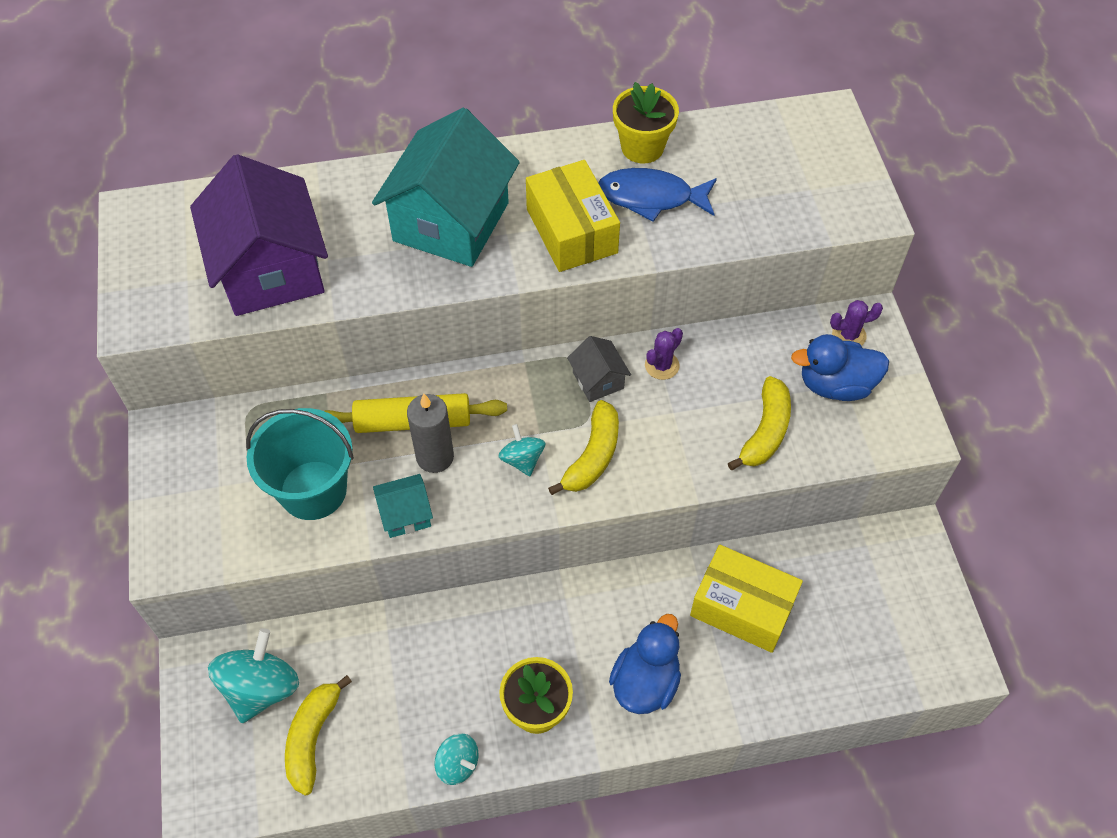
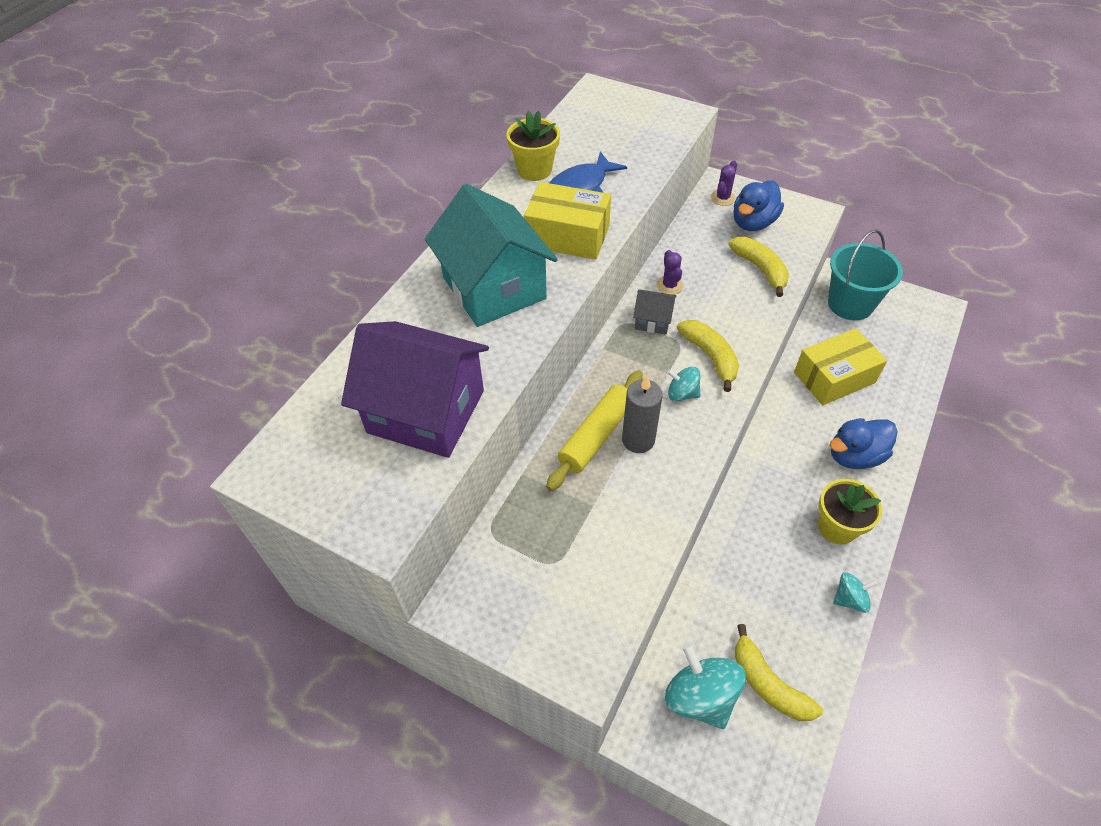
camera: 50 degrees left, 5 degrees down
(313, 490) = (603, 530): turquoise bucket -> turquoise bucket (850, 304)
(405, 514) = (673, 485): turquoise house -> none
(645, 682) = (854, 456): blue duck -> blue duck turned 90 degrees counterclockwise

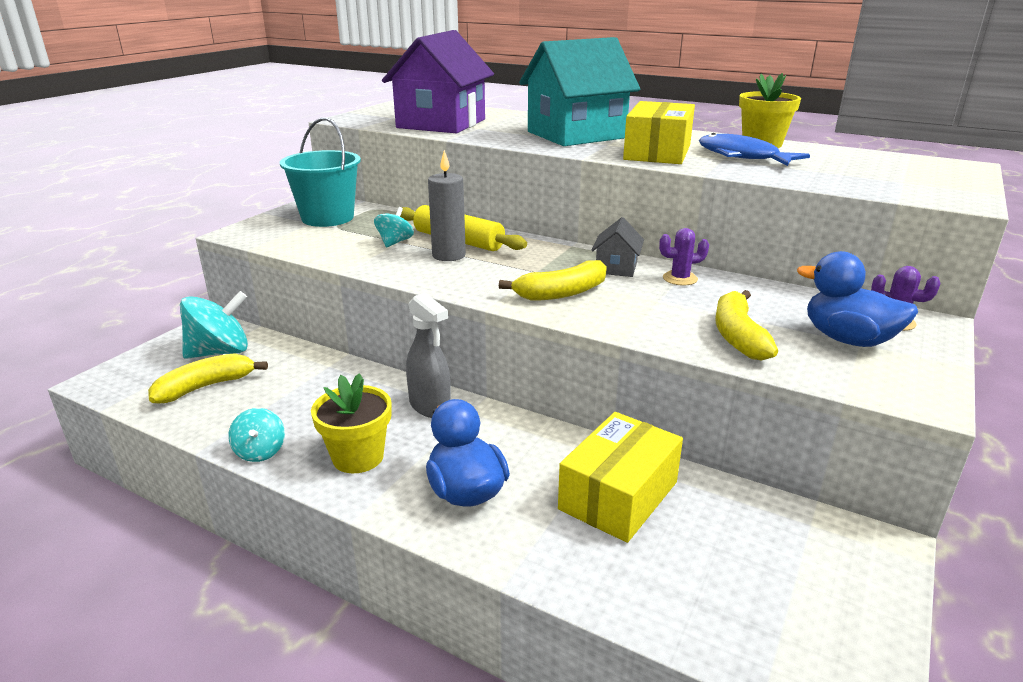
camera: 90 degrees right, 25 degrees down
(682, 394) = (506, 276): turquoise spinning top -> turquoise spinning top (395, 242)
(760, 269) = (738, 336): yellow banana -> yellow banana turned 120 degrees clockwise
(761, 488) = (430, 406): none -> grey spray bottle
(834, 377) = (618, 495): yellow box -> yellow box turned 60 degrees clockwise
(850, 304) = (807, 546): turquoise bucket -> turquoise bucket (327, 218)

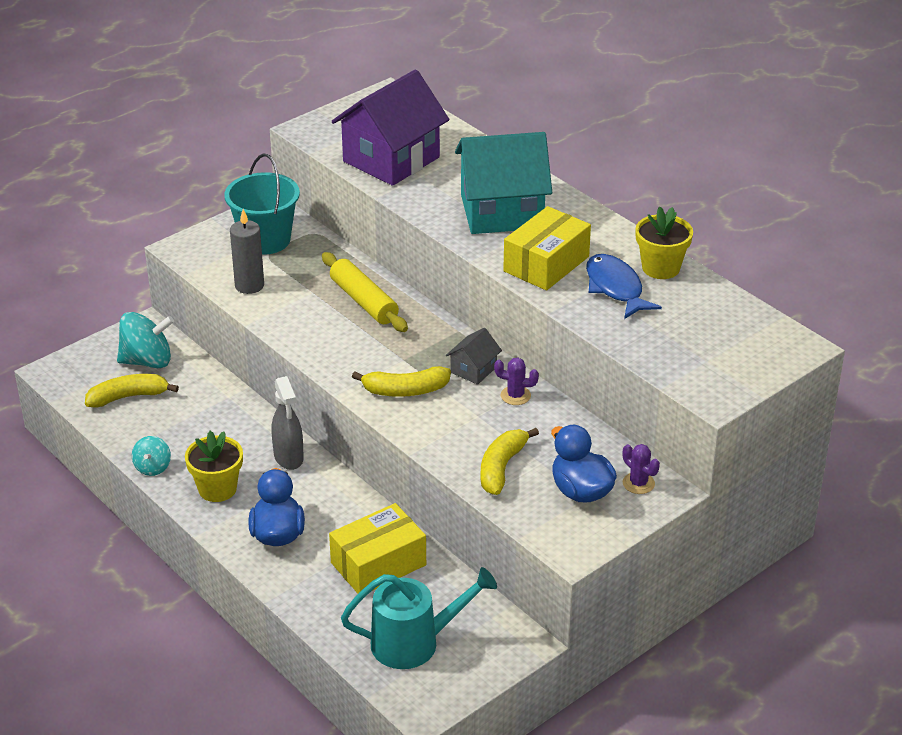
camera: 20 degrees right, 10 degrees up
(395, 242) = (307, 292): turquoise spinning top -> none
(449, 255) = (343, 321): grey candle -> grey candle (249, 285)
(751, 588) = (415, 642): none -> turquoise watering can

